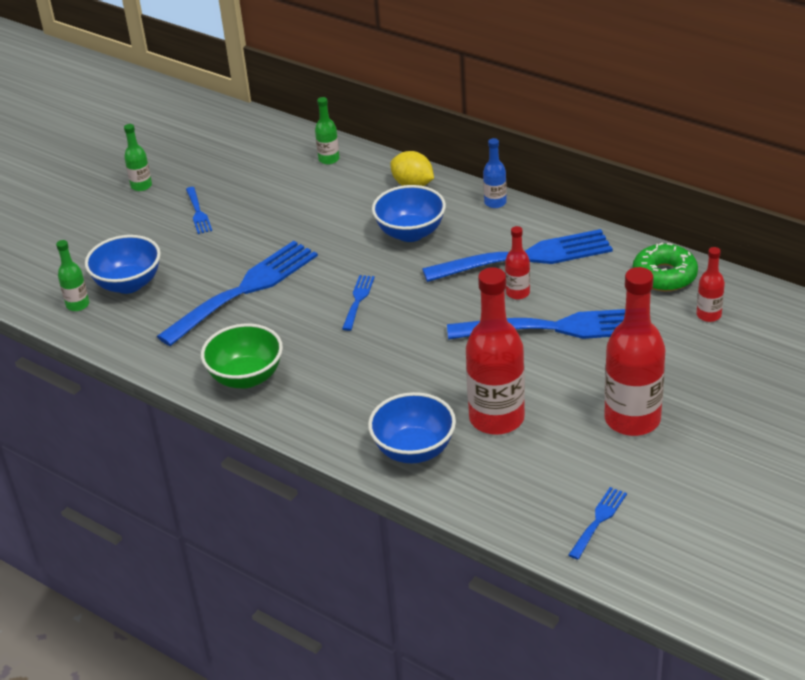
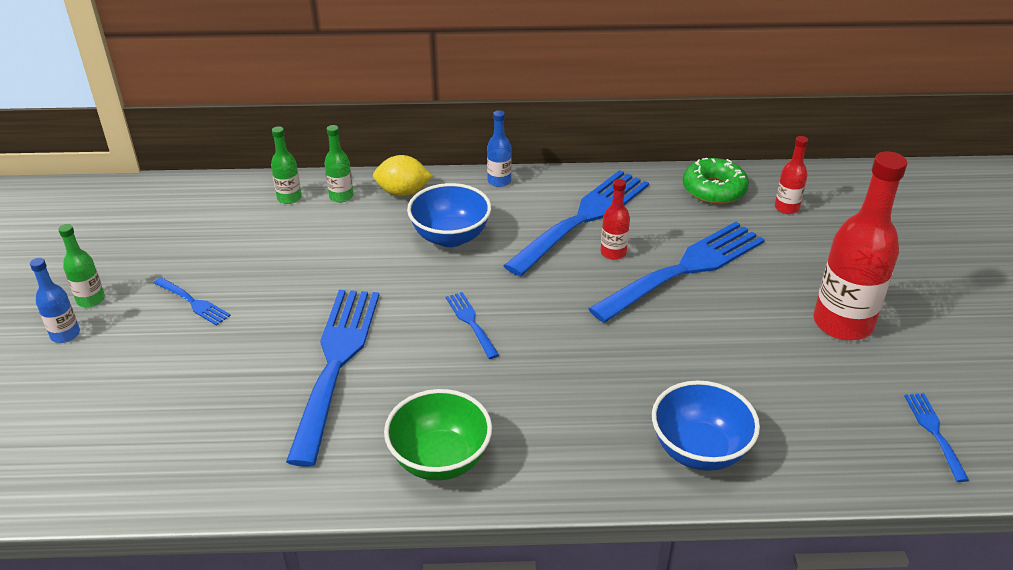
camera: 40 degrees left, 0 degrees up
(78, 305) = (138, 471): green bottle -> green bottle (341, 196)
(108, 203) = (65, 334): none -> blue bottle
(128, 284) = (183, 416): blue bowl -> none
(496, 418) = (734, 378): red bottle -> none

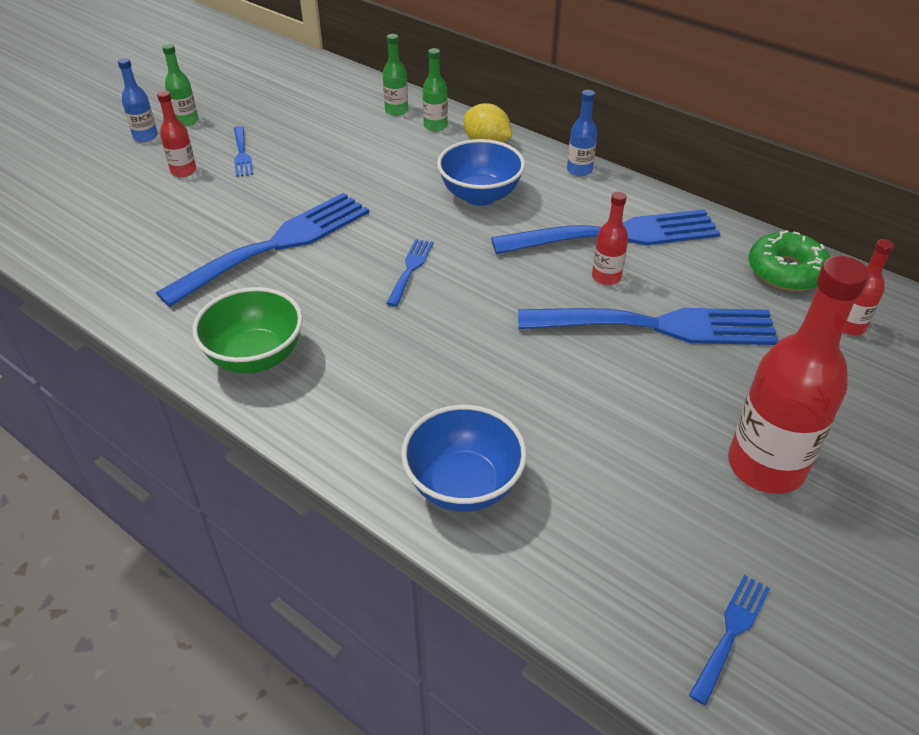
camera: 40 degrees right, 5 degrees up
(155, 346) = (183, 171): none -> red bottle

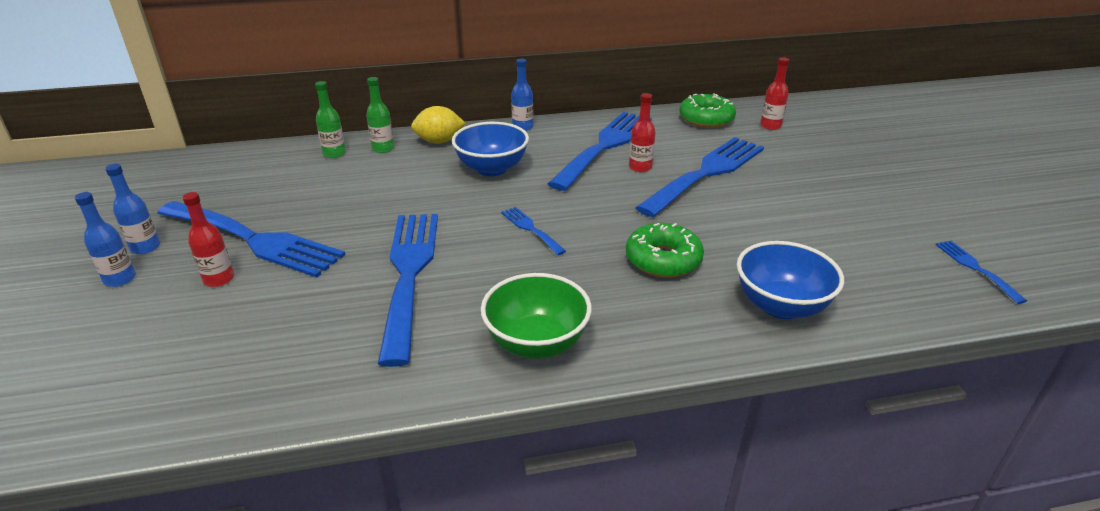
camera: 50 degrees left, 10 degrees down
(186, 121) = (145, 247): green bottle -> blue bottle
(242, 154) = (254, 240): blue fork -> blue fork, size x2.26
(454, 371) = (663, 260): none -> green donut
(765, 466) = (856, 198): red bottle -> none

